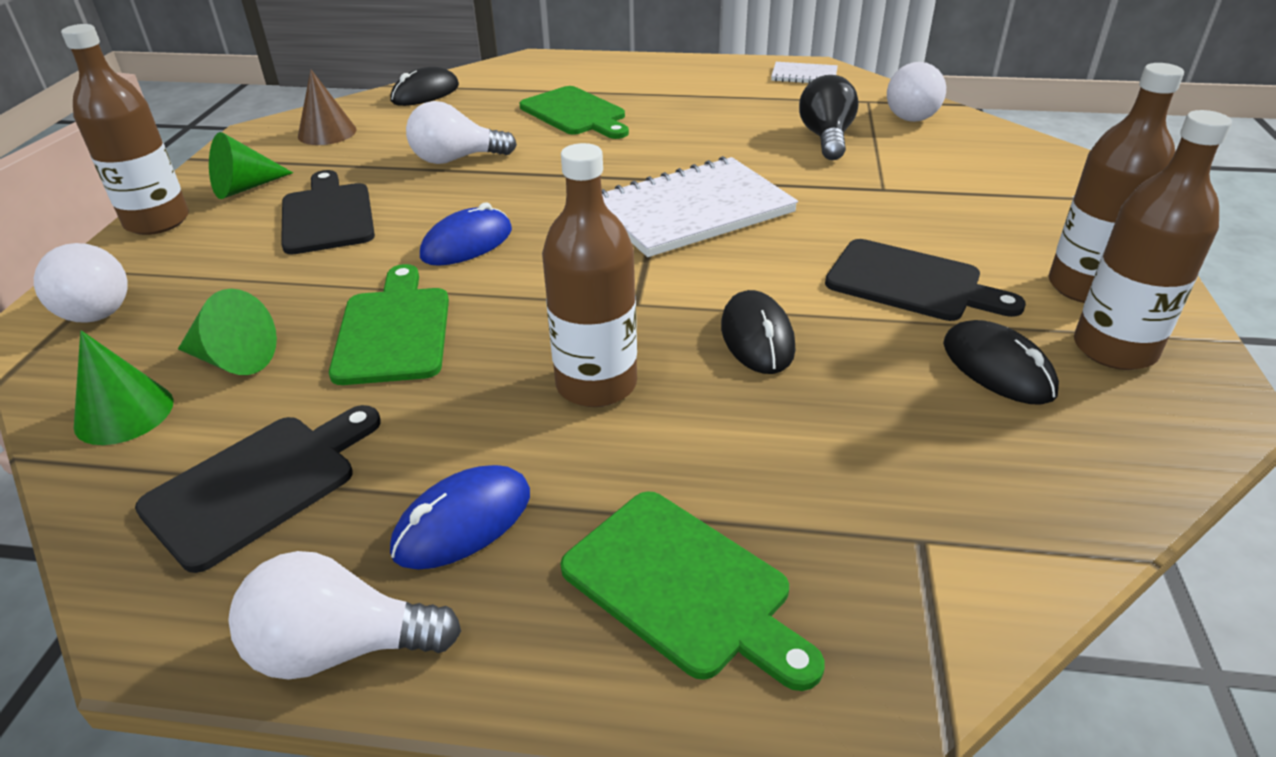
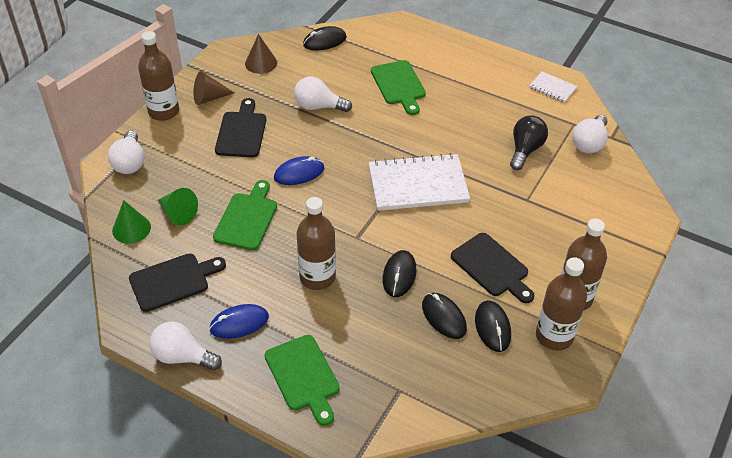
camera: 20 degrees right, 10 degrees up
(245, 188) = (209, 98): green cone -> brown cone
(895, 379) = (443, 317): none -> black mouse

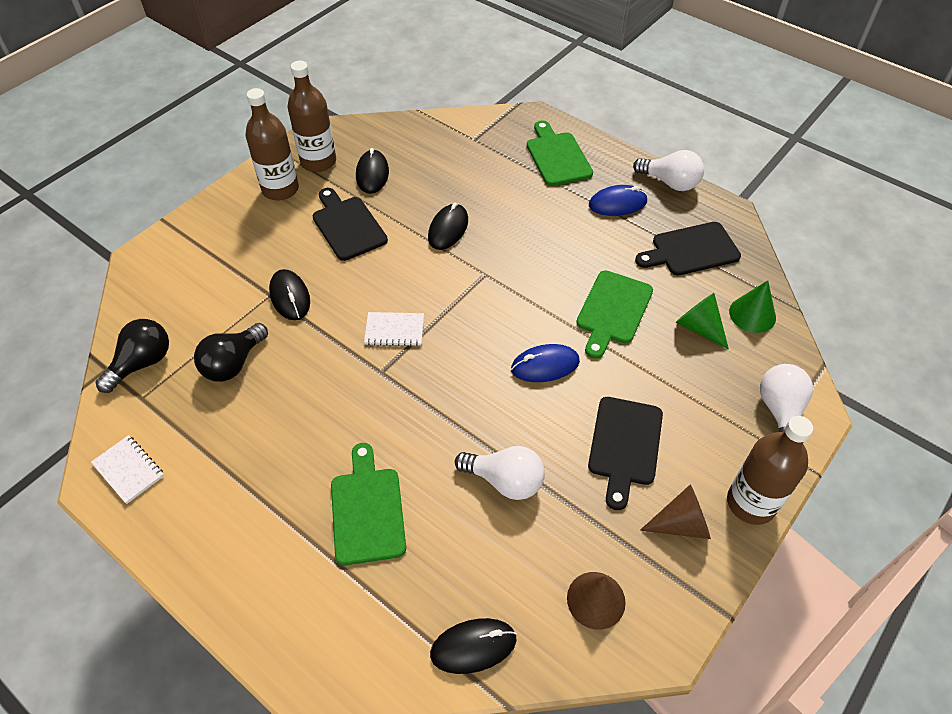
camera: 170 degrees left, 5 degrees up
(317, 277) = (535, 237): brown bottle -> none
(418, 184) = (394, 330): white notebook -> white notebook, size x0.48
(443, 317) = (415, 187): black mouse -> black mouse (290, 297)
(589, 143) = (142, 363): white light bulb -> black light bulb

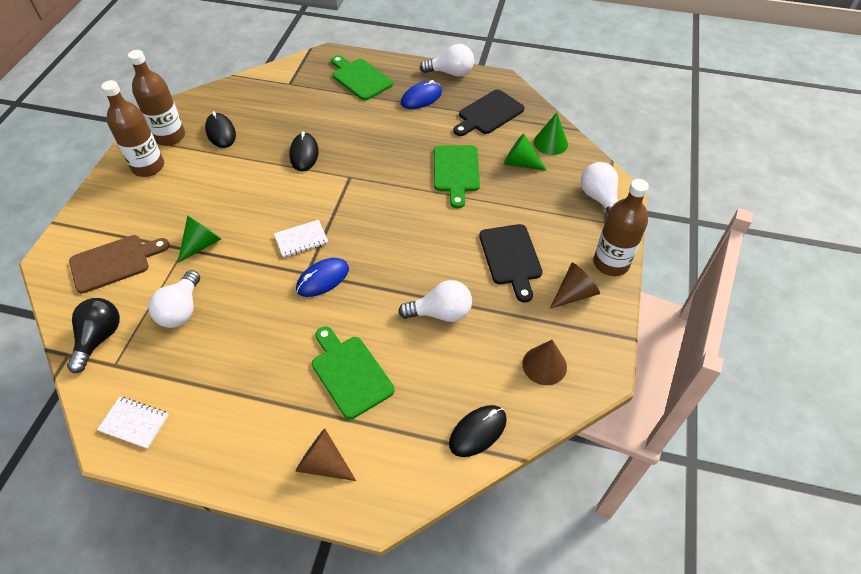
camera: 25 degrees left, 0 degrees up
(196, 285) = (114, 262): none -> brown cutting board
(233, 363) = (181, 310): black light bulb -> white light bulb
(287, 603) = (323, 463): none -> brown cone
(290, 297) = (202, 244): black mouse -> green cone
(348, 226) = (221, 176): black cutting board -> none
(545, 365) = (428, 225): blue mouse -> blue mouse (323, 279)

